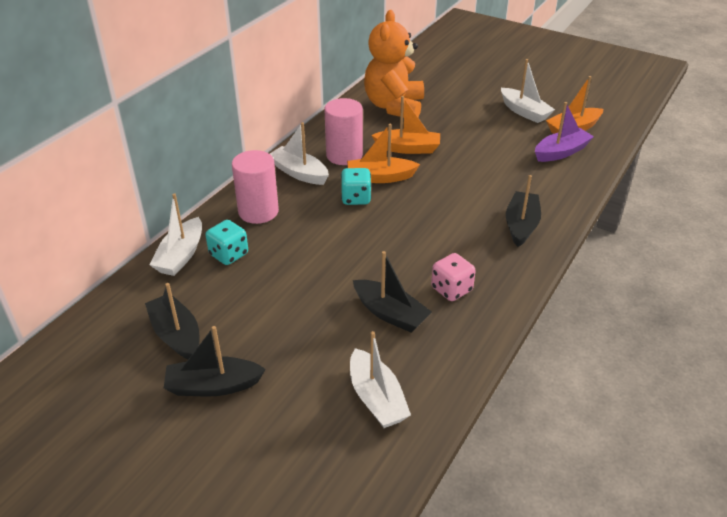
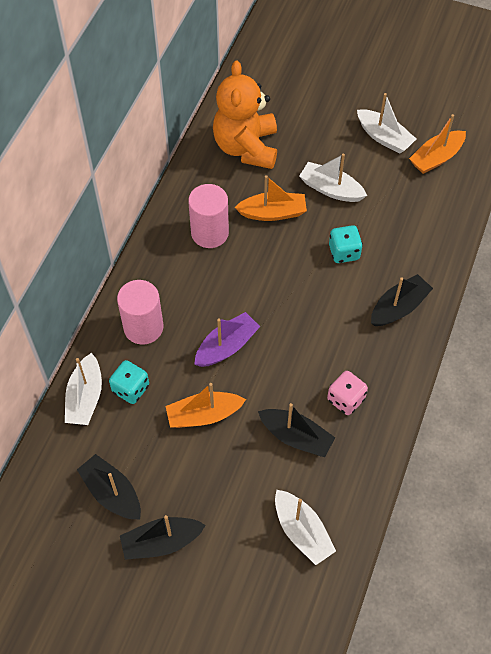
camera: 10 degrees left, 20 degrees up
(299, 173) = (170, 266): white boat -> white boat (331, 189)
(356, 198) = (235, 294): turquoise dice -> turquoise dice (344, 252)
(380, 177) = (253, 260): orange boat -> orange boat (204, 415)
(521, 225) = (399, 307): black boat -> black boat turned 45 degrees clockwise
(561, 152) = (427, 196): purple boat -> purple boat (226, 346)

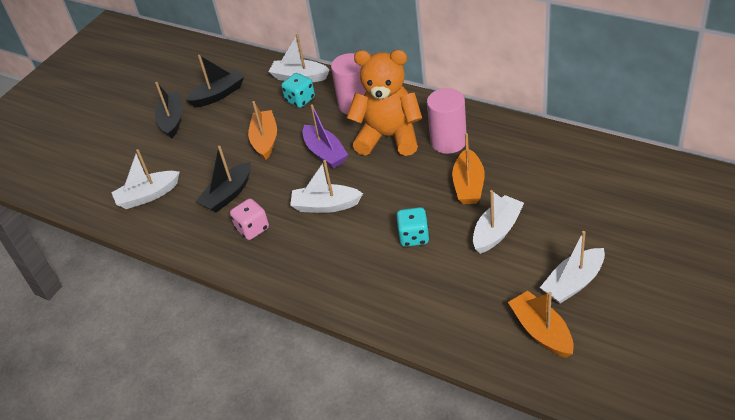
camera: 105 degrees right, 15 degrees down
(246, 147) = (556, 167): orange teddy bear -> orange teddy bear (389, 137)
(307, 334) = (325, 205): none -> white boat
(399, 307) = (340, 276): black boat -> none

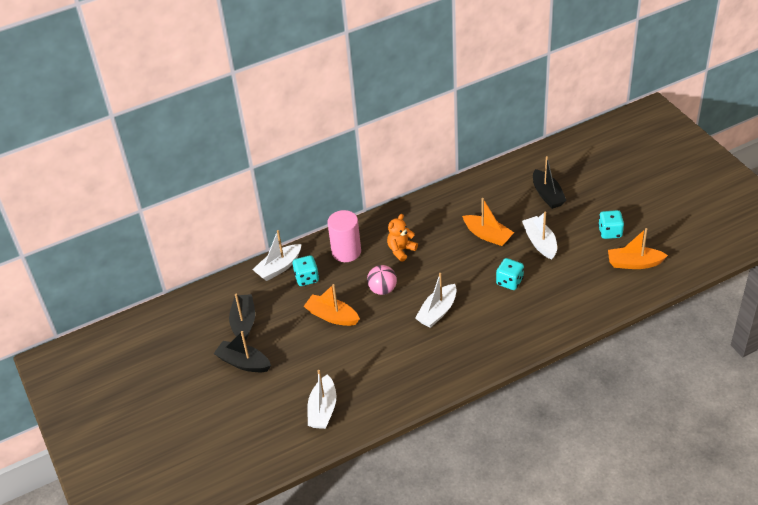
camera: 60 degrees left, 0 degrees up
(228, 195) = (372, 360): black boat -> black boat (547, 195)
(252, 229) = (422, 360): pink dice -> none
(325, 153) = (382, 289): purple boat -> pink ball
(389, 137) = (401, 250): orange teddy bear -> orange teddy bear, size x0.51
(448, 141) = (437, 225): pink cylinder -> none
(573, 283) = (610, 232): white boat -> turquoise dice

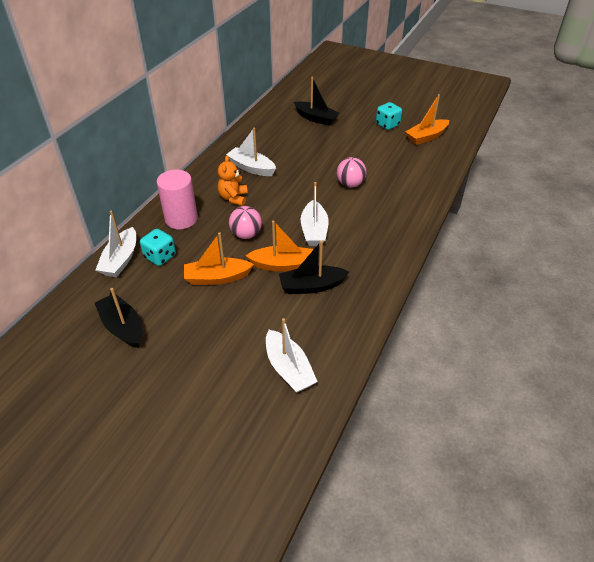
camera: 40 degrees left, 0 degrees up
(243, 363) = (156, 367): black boat -> black boat (311, 286)
(488, 235) = (298, 160): orange boat -> orange boat (282, 265)
(509, 282) = (350, 184): turquoise dice -> pink ball
(540, 242) = (344, 149): white boat -> white boat (251, 168)

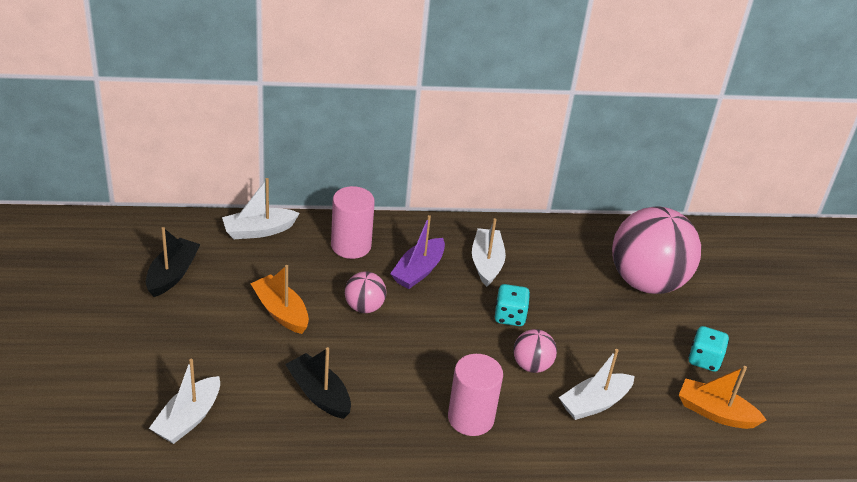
camera: 55 degrees right, 5 degrees down
(160, 257) = (282, 256): turquoise dice -> turquoise dice (509, 316)
(233, 198) = (418, 271): orange teddy bear -> purple boat
(282, 265) = (336, 356): orange boat -> none
(314, 230) = (414, 362): white boat -> white boat (594, 403)
(316, 118) = (647, 281): black boat -> pink ball
(377, 225) = (471, 418): none -> pink cylinder

